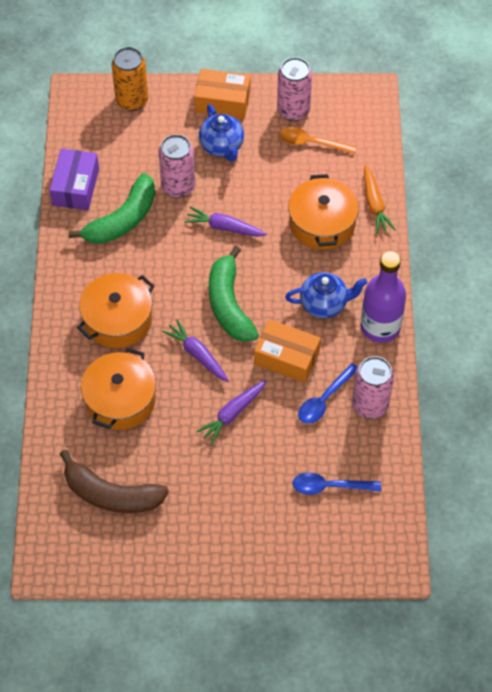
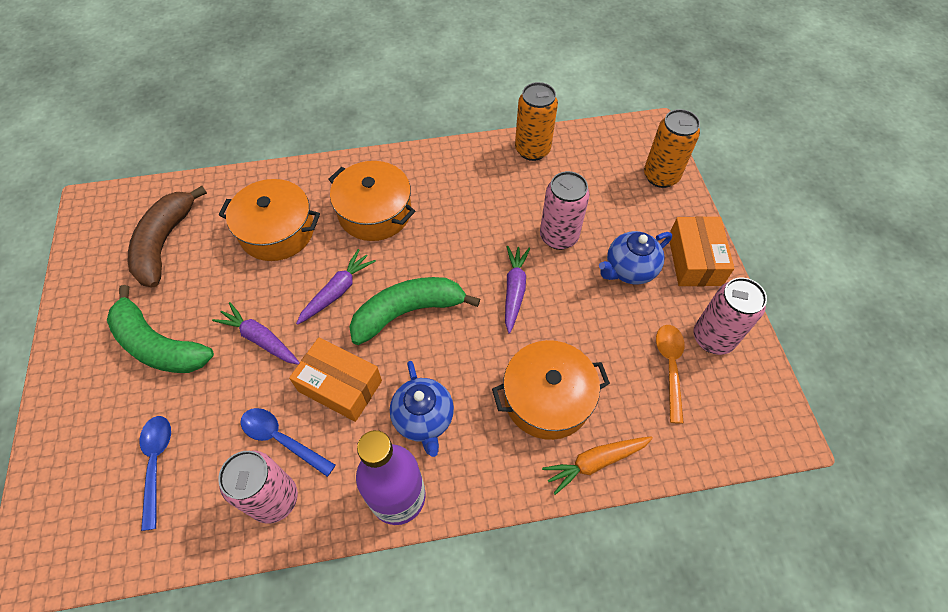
camera: 80 degrees right, 0 degrees up
(75, 187) = (532, 150): purple box -> orange can
(123, 220) = (501, 195): green banana -> green banana (158, 345)
(286, 357) = (340, 386): orange box -> orange box turned 75 degrees counterclockwise

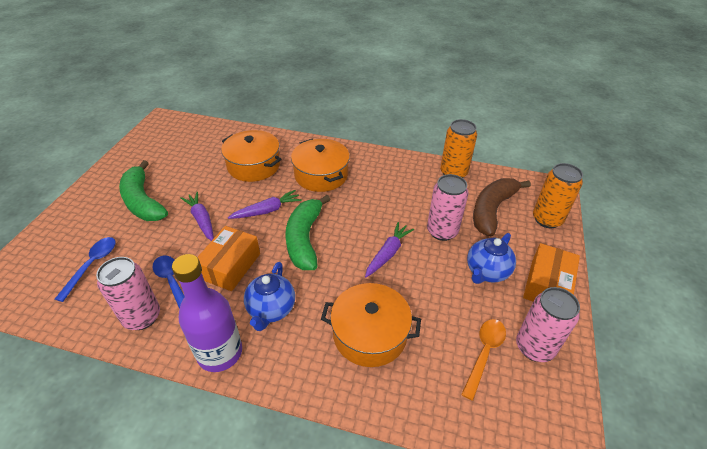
camera: 25 degrees right, 15 degrees down
(164, 243) = (186, 150): brown banana -> brown banana (492, 210)
(340, 386) = (230, 266): orange box -> orange box turned 60 degrees clockwise
(408, 312) = (304, 239): green banana -> green banana turned 90 degrees counterclockwise
(595, 462) = (381, 397): orange carrot -> none
(629, 270) = (486, 272): blue teapot -> blue teapot turned 45 degrees counterclockwise

